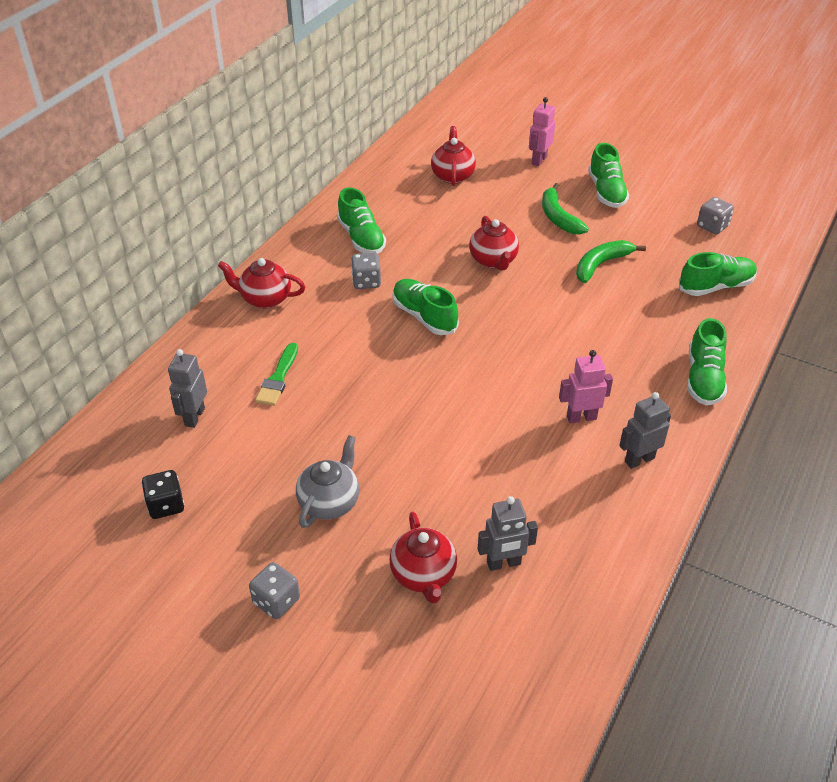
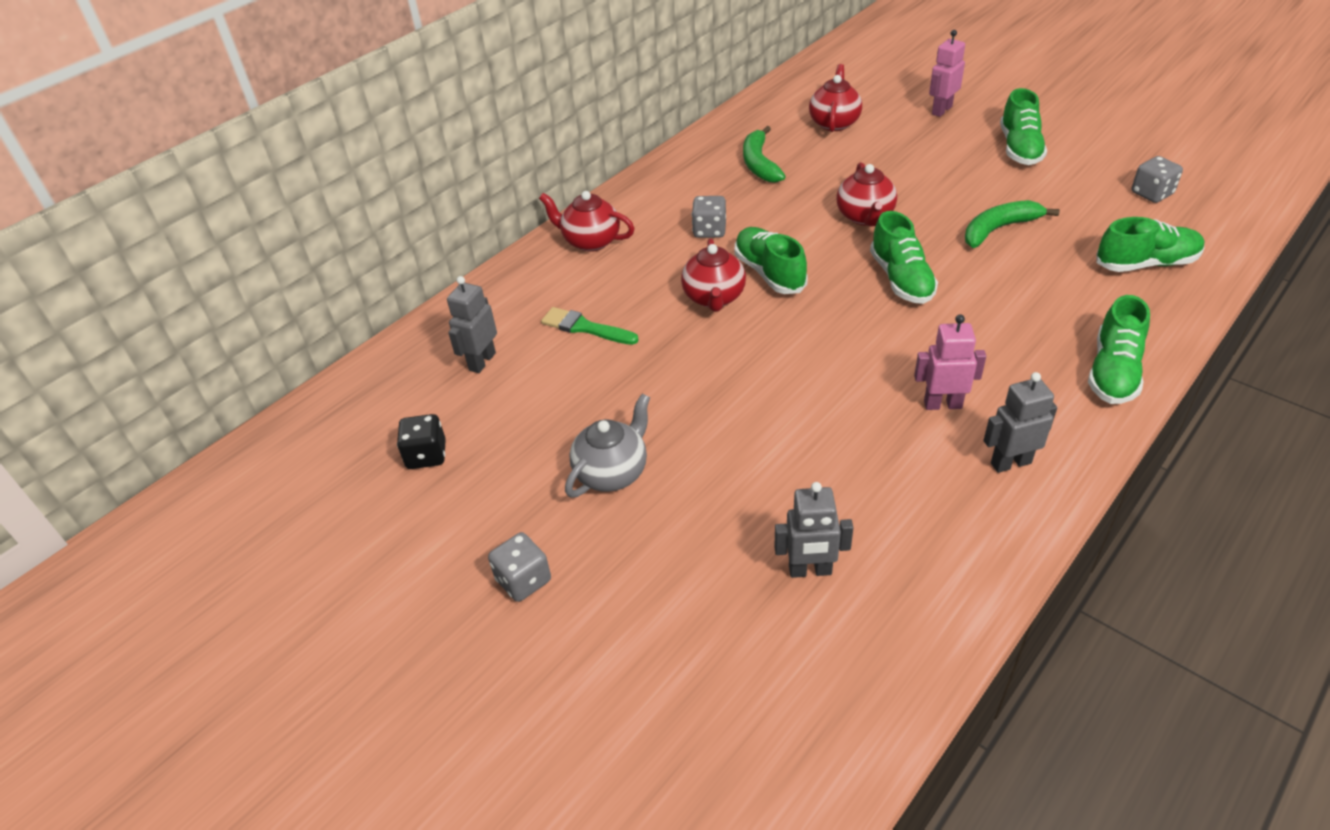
camera: 15 degrees right, 0 degrees up
(278, 378) = (585, 327): green brush -> green brush turned 90 degrees clockwise
(361, 238) = (714, 183): green shoe -> green shoe (901, 279)
(423, 575) = (706, 572): red teapot -> red teapot (714, 298)
(558, 217) = (954, 173): green banana -> green banana (759, 164)

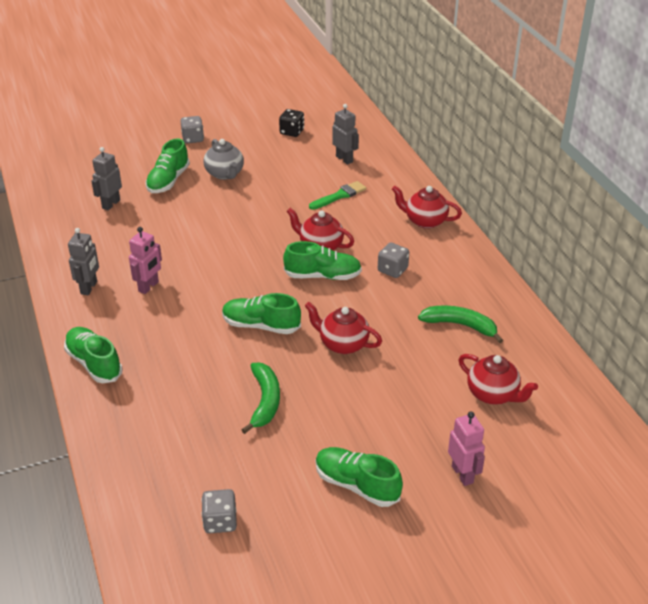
camera: 115 degrees right, 5 degrees down
(590, 241) = (425, 221): red teapot -> red teapot turned 120 degrees counterclockwise
(1146, 263) = (154, 450): green shoe -> green shoe (168, 181)

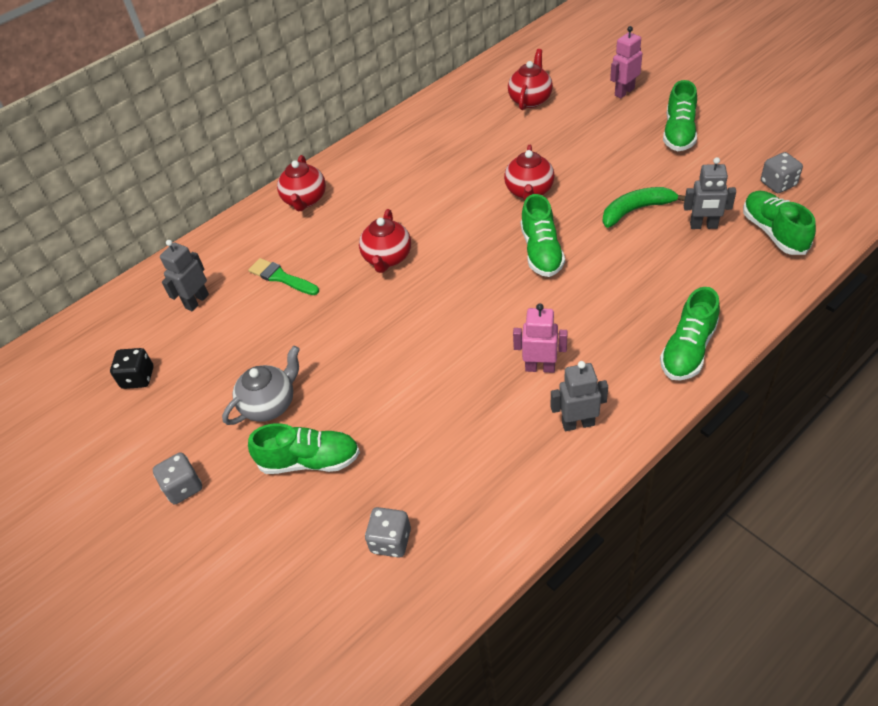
camera: 105 degrees left, 10 degrees up
(111, 204) = (395, 500): grey robot -> grey robot (703, 226)
(323, 276) = (437, 238): green shoe -> green shoe (774, 232)
(392, 270) = (400, 196): grey dice -> grey dice (391, 541)
(460, 325) = (457, 136): green banana -> none

